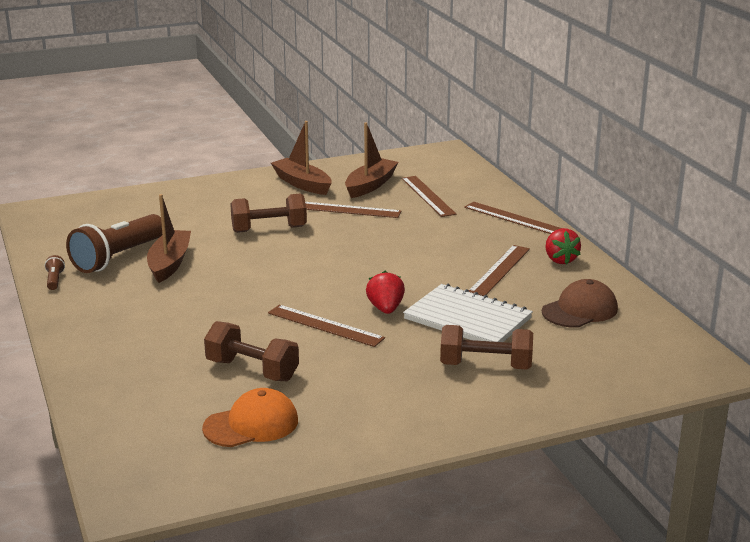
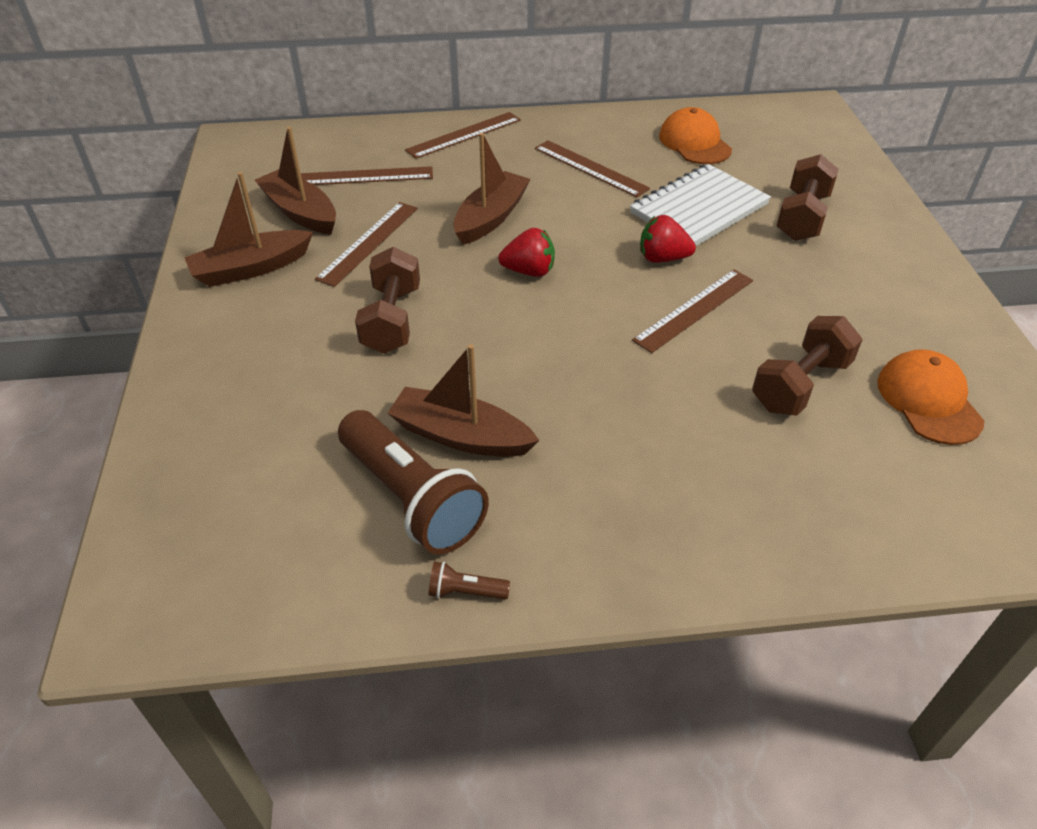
camera: 75 degrees left, 20 degrees up
(402, 242) = (491, 218): none -> brown boat
(560, 260) = (580, 130): red strawberry -> red strawberry (529, 271)
(580, 310) = (694, 143): brown cap -> orange cap

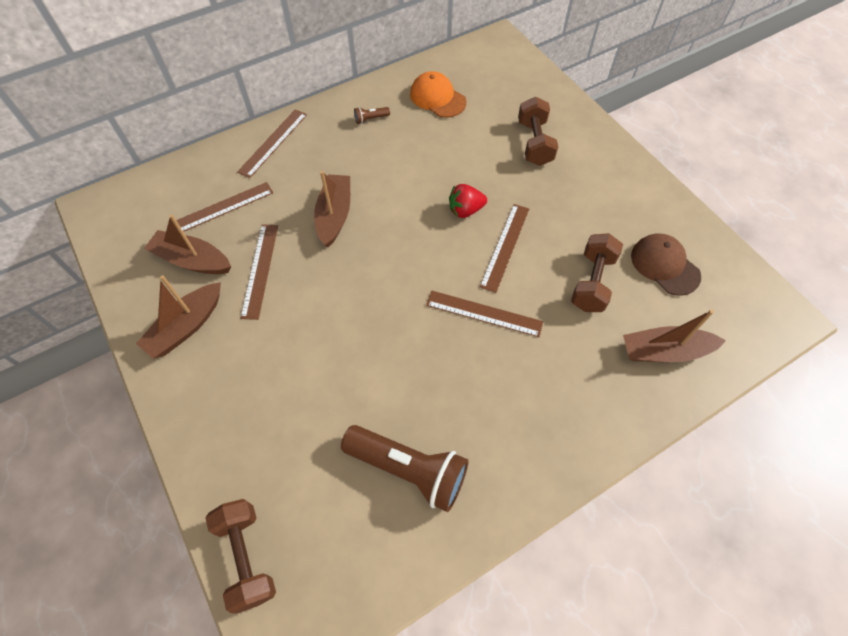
camera: 25 degrees left, 15 degrees up
(392, 320) = (315, 332): brown dumbbell -> brown dumbbell (247, 557)
(461, 436) = (413, 408): brown boat -> brown boat (664, 351)
(465, 591) = (477, 521): brown flashlight -> brown flashlight (371, 119)
(529, 271) = (385, 254): red strawberry -> none
(590, 168) = (379, 145): brown ruler -> brown ruler (484, 313)
(699, 209) = (468, 158): white notebook -> none
(928, 400) = (664, 265): orange cap -> brown cap

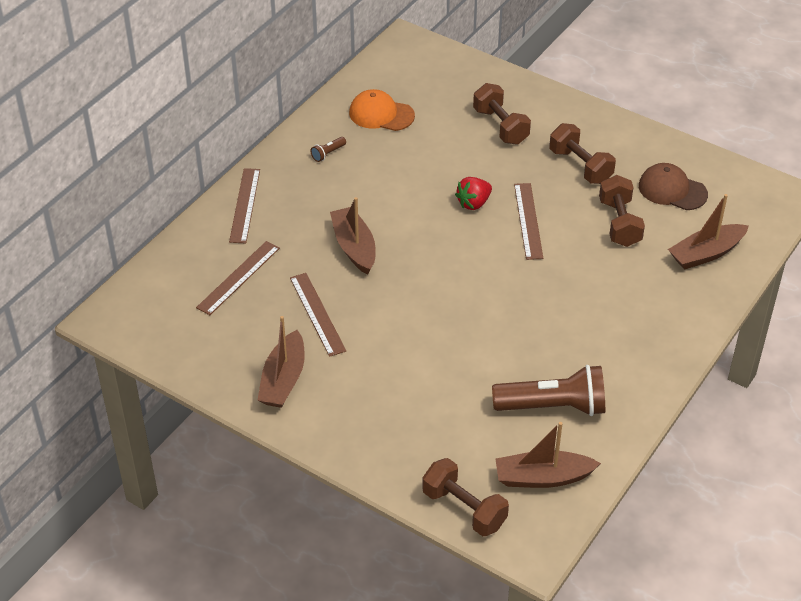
camera: 25 degrees left, 15 degrees down
(192, 260) = (245, 328): brown boat -> brown boat (542, 477)
(484, 313) = (543, 278): brown ruler -> none
(586, 208) = (580, 166): none -> brown dumbbell

